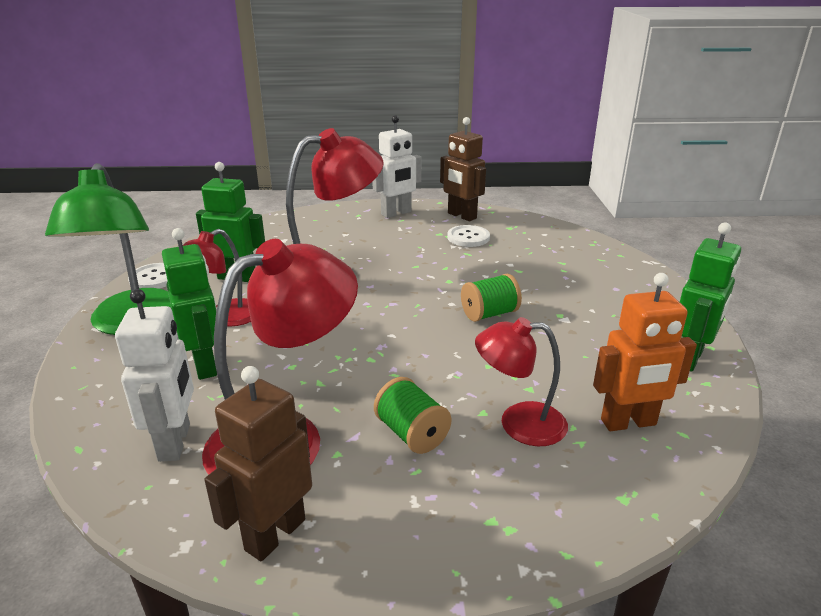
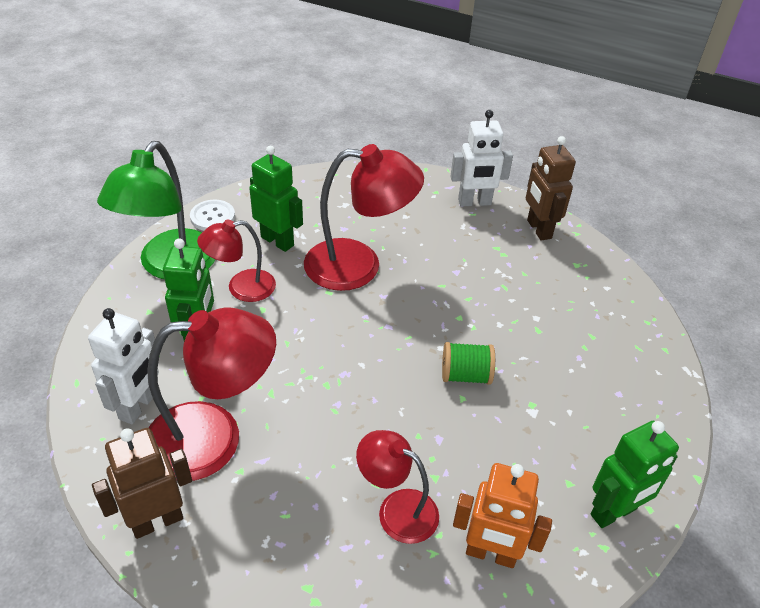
camera: 25 degrees right, 15 degrees up
(412, 434) = (306, 478): green spool -> none
(468, 237) = (522, 264): white button -> none

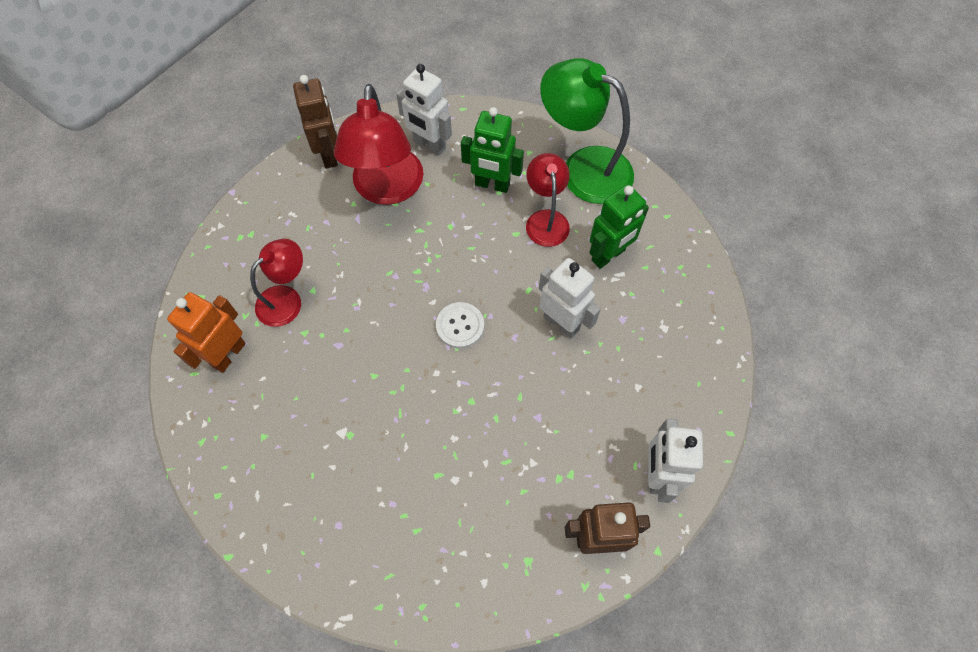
camera: 105 degrees right, 20 degrees up
(212, 217) = (652, 203): white button -> white button (460, 326)
(359, 265) = (561, 323): red lamp -> white robot
(465, 375) = (397, 385): green spool -> none
(613, 512) = (225, 462): green robot -> none

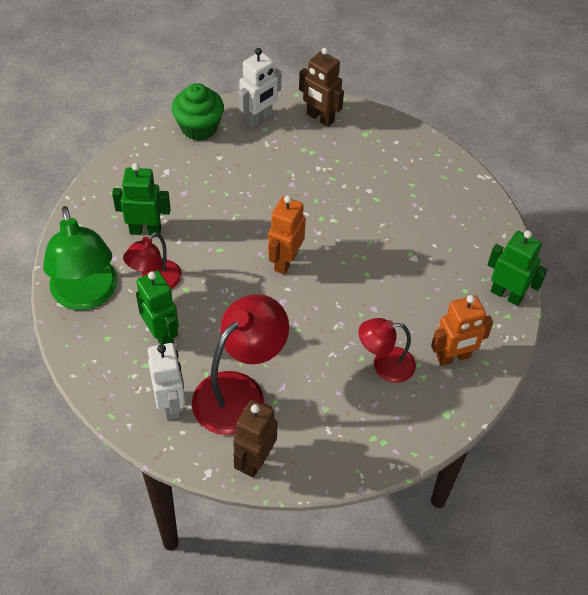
camera: 140 degrees left, 10 degrees down
(216, 467) = (506, 294): none -> green robot
(460, 326) = (285, 261): white button -> orange robot
(561, 323) = (222, 217): white robot -> none
(698, 405) = (199, 127): none -> green cupcake

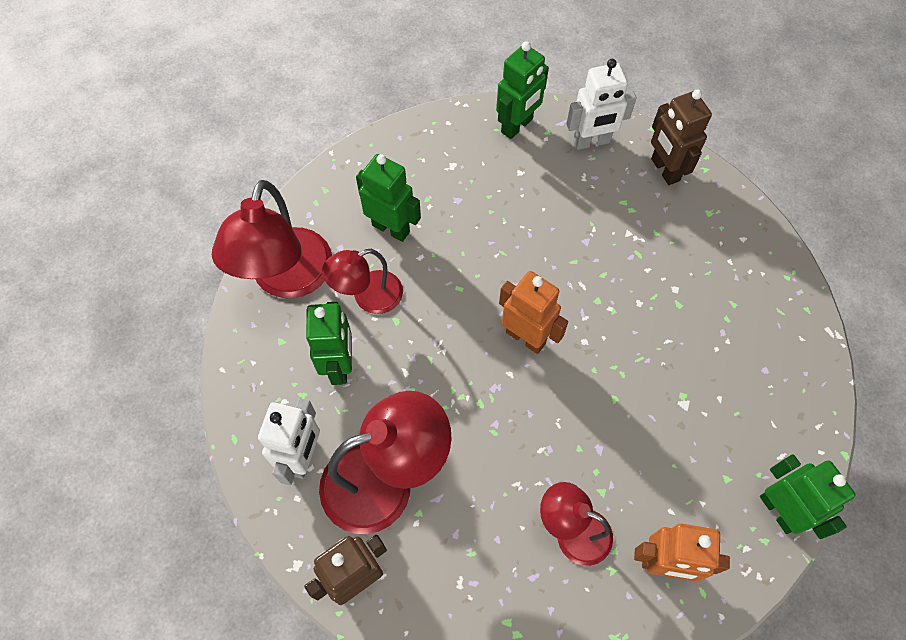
camera: 30 degrees right, 10 degrees up
(86, 295) = (287, 279): green lamp -> red lamp
(199, 127) = (517, 126): green cupcake -> green robot
(285, 261) = (526, 337): orange robot -> orange robot turned 75 degrees clockwise

